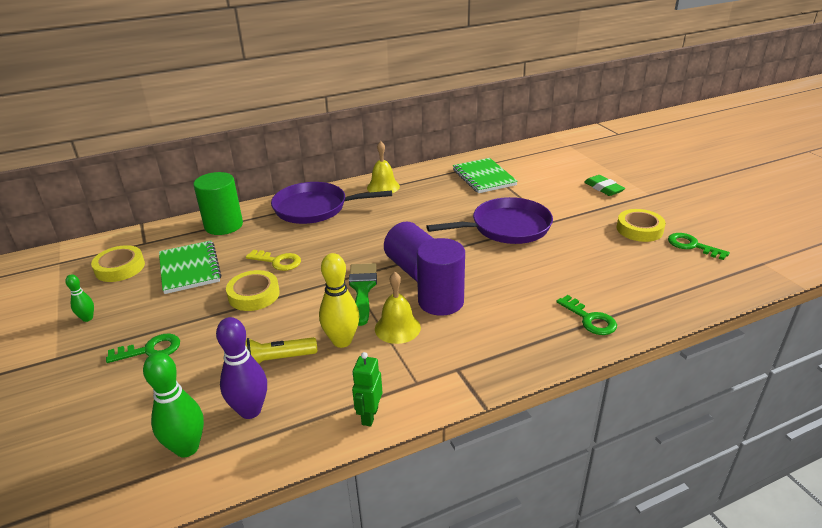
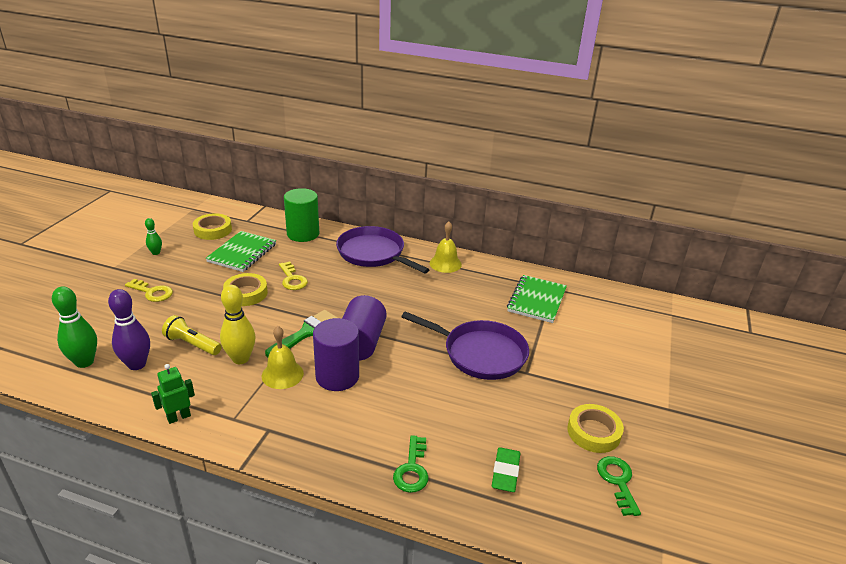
camera: 40 degrees right, 0 degrees up
(150, 350) = (152, 292): green key -> yellow key
(603, 188) = (630, 374): green eraser -> green eraser (505, 472)

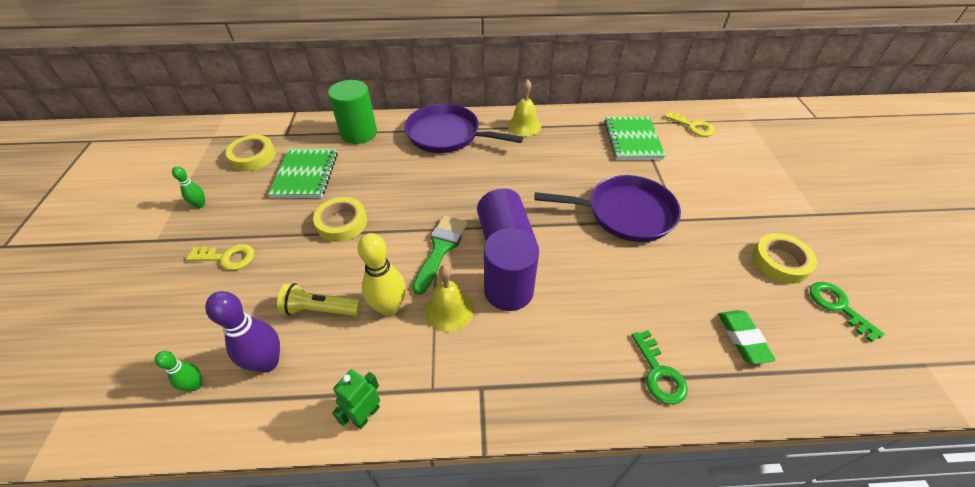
camera: 20 degrees left, 15 degrees up
(84, 362) = (195, 385): green bowling pin -> green bowling pin, size x0.55
(292, 279) = (382, 189): yellow key -> yellow key (693, 126)

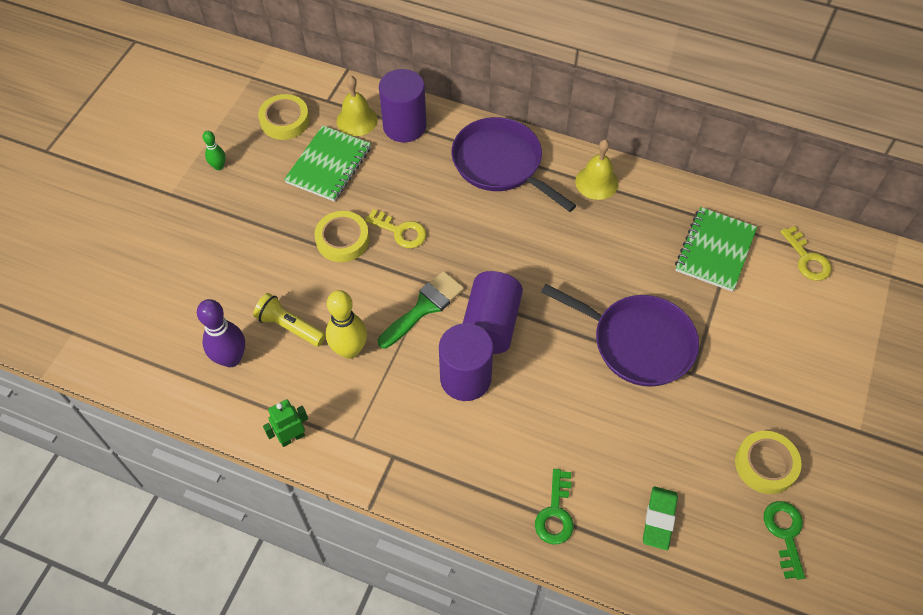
camera: 25 degrees right, 10 degrees up
(195, 385) = (171, 354): green bowling pin -> none
(227, 257) = (227, 239): yellow key -> yellow key (400, 231)
(358, 133) = (404, 126): green cylinder -> purple cylinder
(449, 310) = (401, 375): yellow bell -> yellow bell (357, 120)

